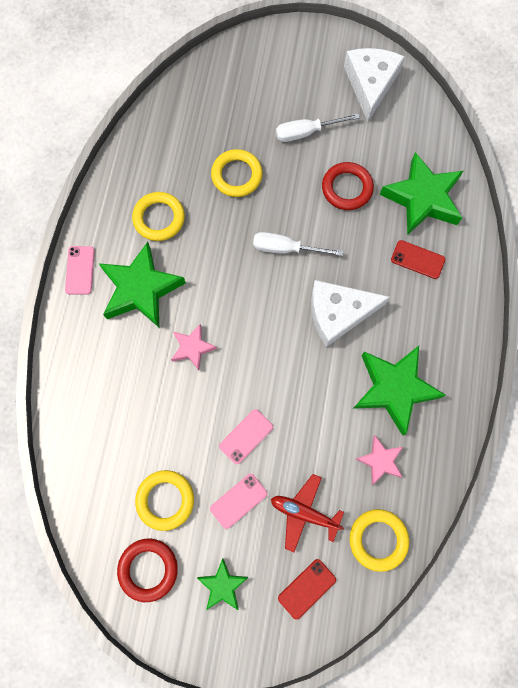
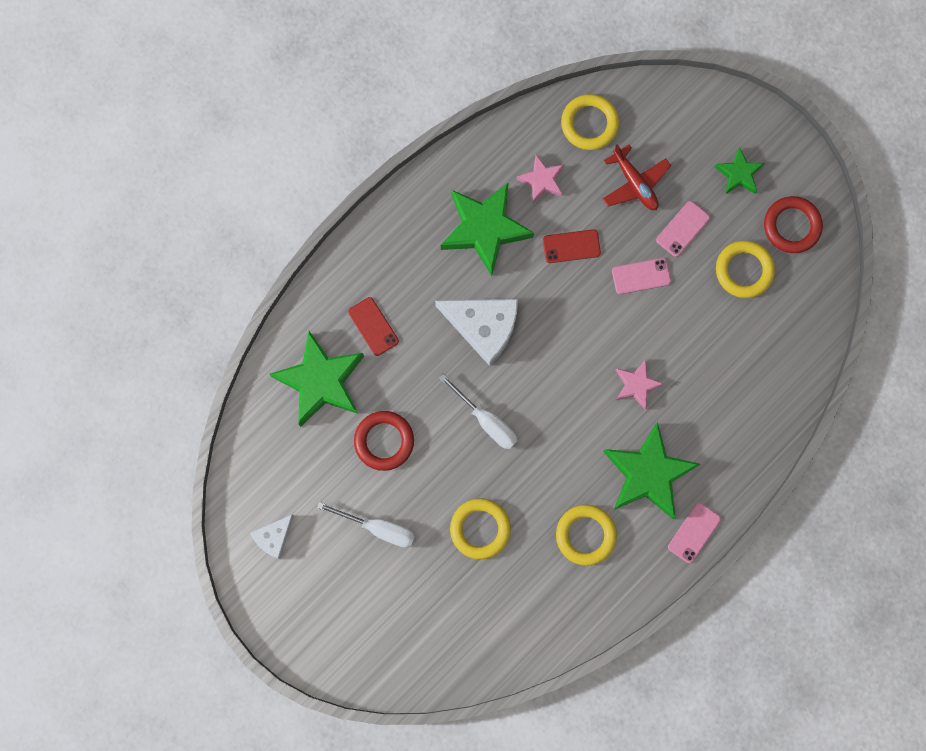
camera: 145 degrees left, 5 degrees up
(238, 500) = (682, 229): pink phone -> pink phone turned 45 degrees counterclockwise
(306, 588) = (673, 127): red phone -> red phone (571, 246)
(370, 84) = (274, 537): white cheese -> white cheese, size x0.55

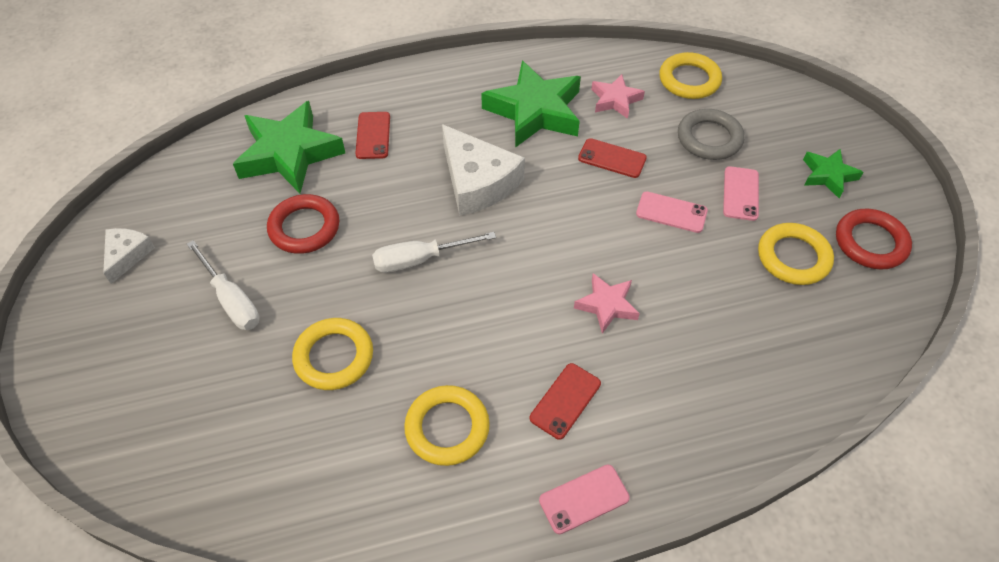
camera: 30 degrees right, 25 degrees down
(274, 537) = (127, 255): white cheese -> white cheese turned 120 degrees clockwise
(486, 420) = (420, 259): white screwdriver -> white screwdriver turned 90 degrees clockwise
(635, 183) = (709, 138): red plane -> grey ring
(648, 474) = (565, 401): green star -> red phone
(682, 229) = (741, 193): pink phone -> pink phone turned 60 degrees counterclockwise

